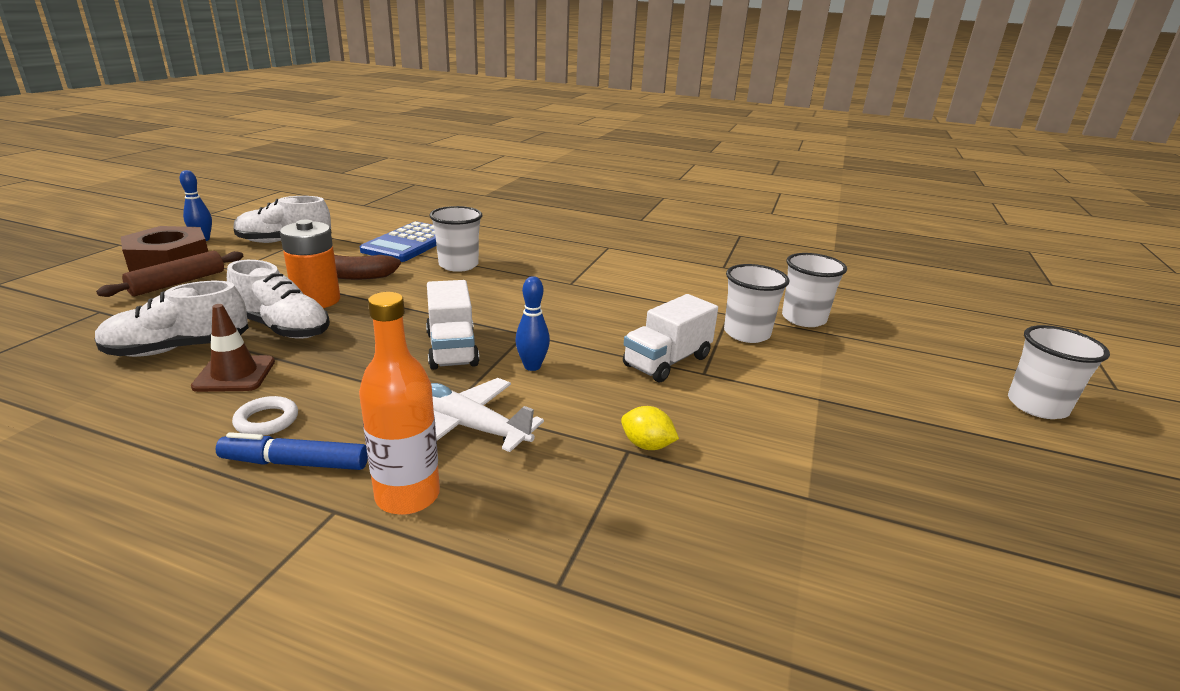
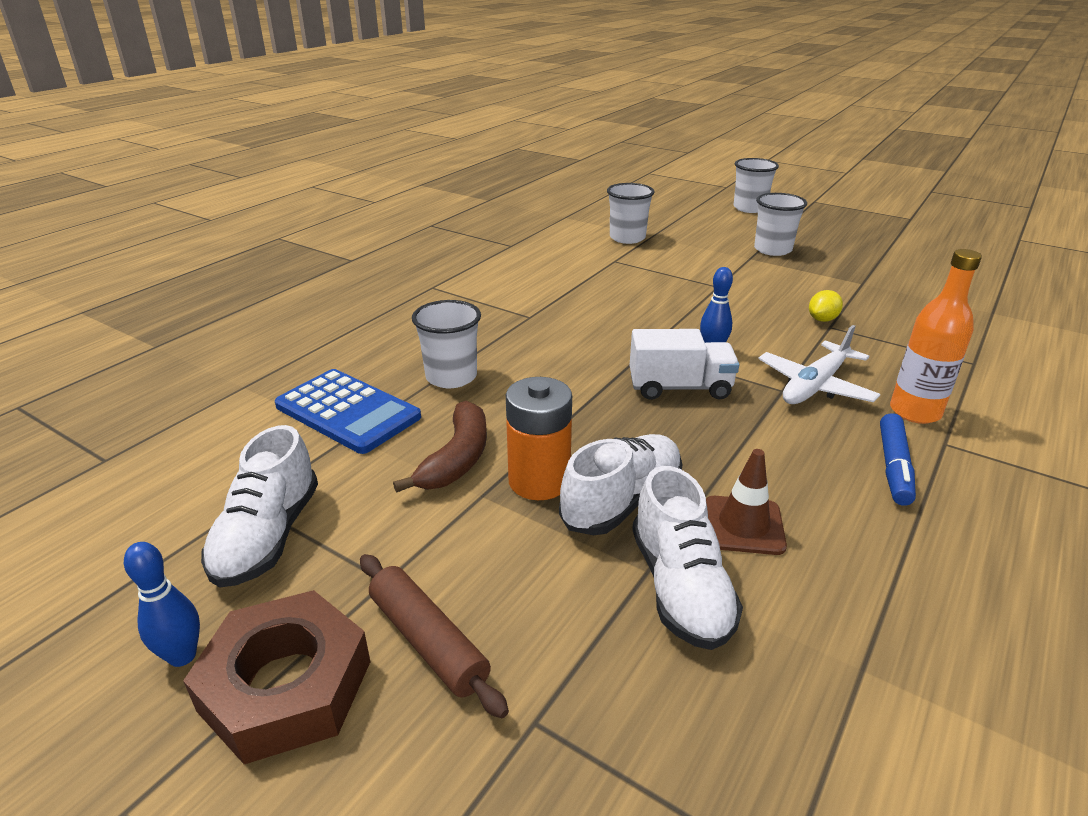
camera: 75 degrees left, 5 degrees up
(267, 420) = (832, 490): white ring -> none
(667, 361) = (700, 296): white truck -> none
(746, 333) = (652, 261): white cup -> white cup (772, 250)

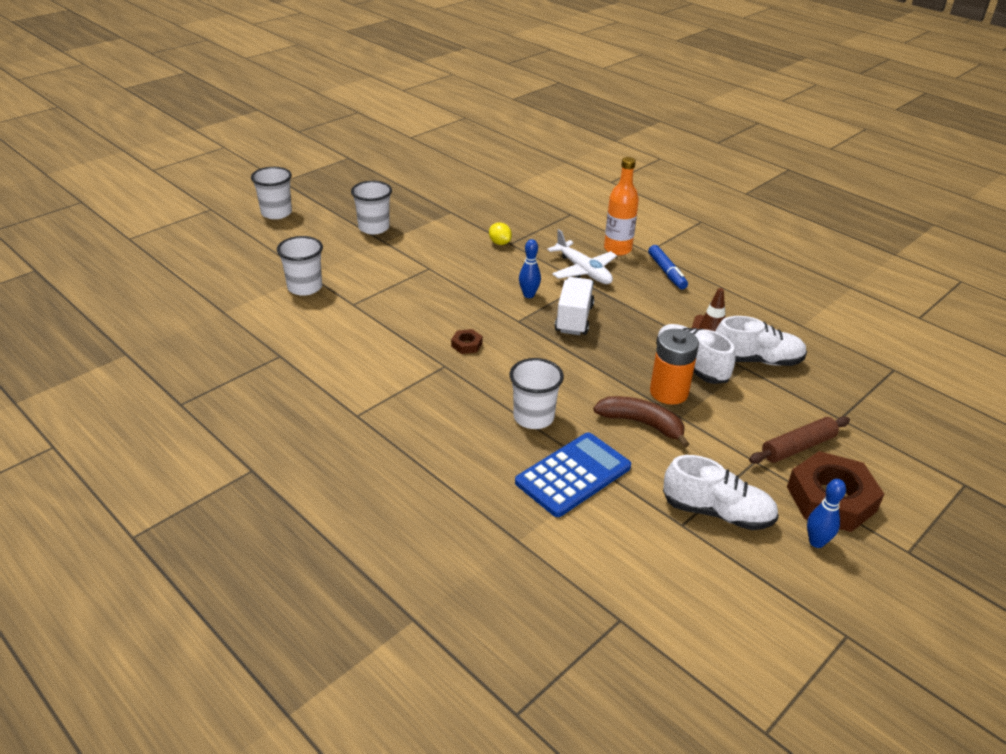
camera: 80 degrees left, 5 degrees up
(576, 324) = (466, 345): none -> brown nut
(894, 466) = (667, 272): blue marker -> blue marker turned 45 degrees clockwise

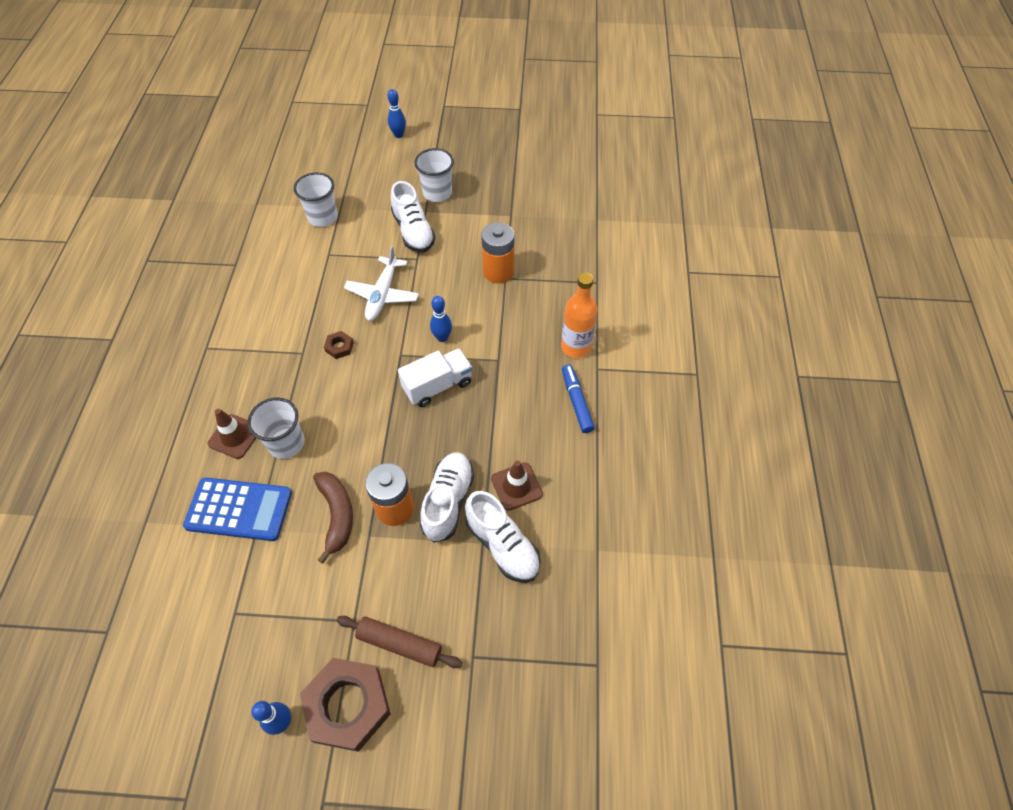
camera: 50 degrees right, 20 degrees up
(276, 213) = (398, 135): white cup -> blue bowling pin
(487, 443) = (235, 436): none -> brown traffic cone
(500, 243) = (498, 272): yellow lemon -> orange battery
(583, 270) = (515, 346): white plane -> white plane (383, 294)
(667, 272) = (576, 402): blue marker -> blue marker turned 135 degrees clockwise
(717, 512) = (266, 629): white shoe -> white shoe (413, 231)

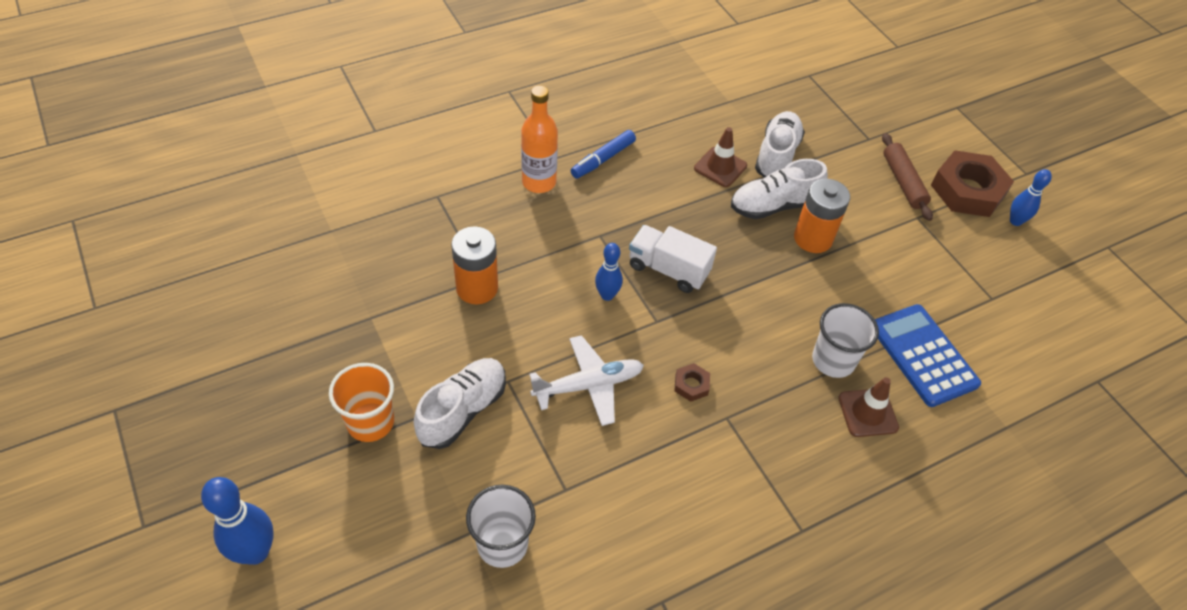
camera: 125 degrees left, 5 degrees down
(337, 515) = (856, 276): brown banana -> none
(398, 135) = (255, 552): blue bowling pin -> blue bowling pin, size x1.60
(437, 193) = (370, 422): white cup -> orange cup

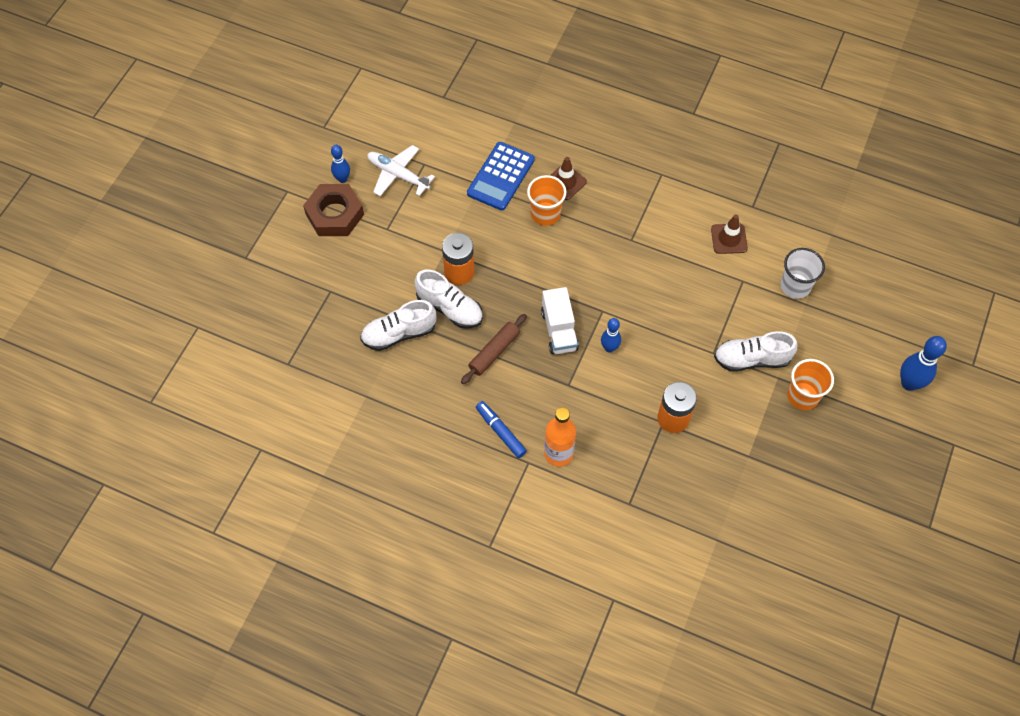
camera: 125 degrees left, 10 degrees up
(588, 385) = (677, 314): white plane -> white plane (398, 175)
(603, 159) = (500, 432): blue marker -> blue marker turned 135 degrees counterclockwise
(691, 385) = (627, 267): brown nut -> none
(720, 167) = (442, 359): brown traffic cone -> brown traffic cone (729, 239)
(833, 360) = (545, 214): white cup -> orange cup
(903, 182) = (359, 251): brown rolling pin -> brown rolling pin (494, 352)

